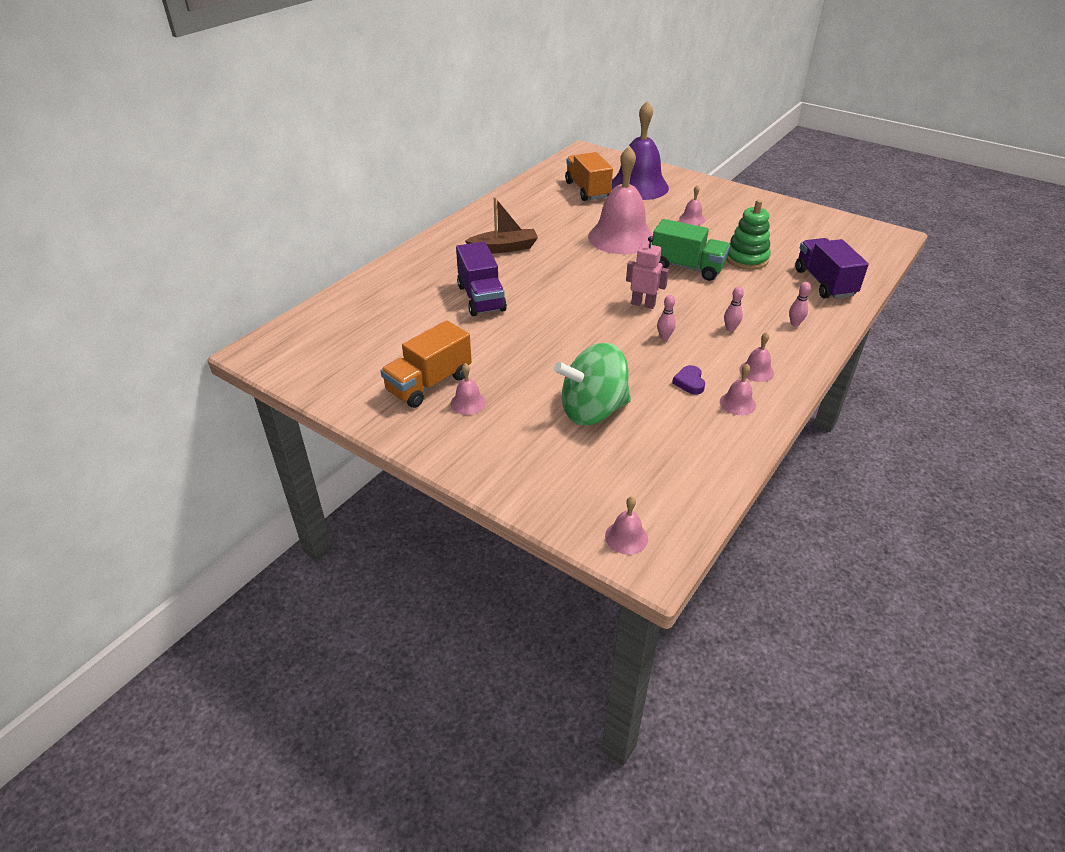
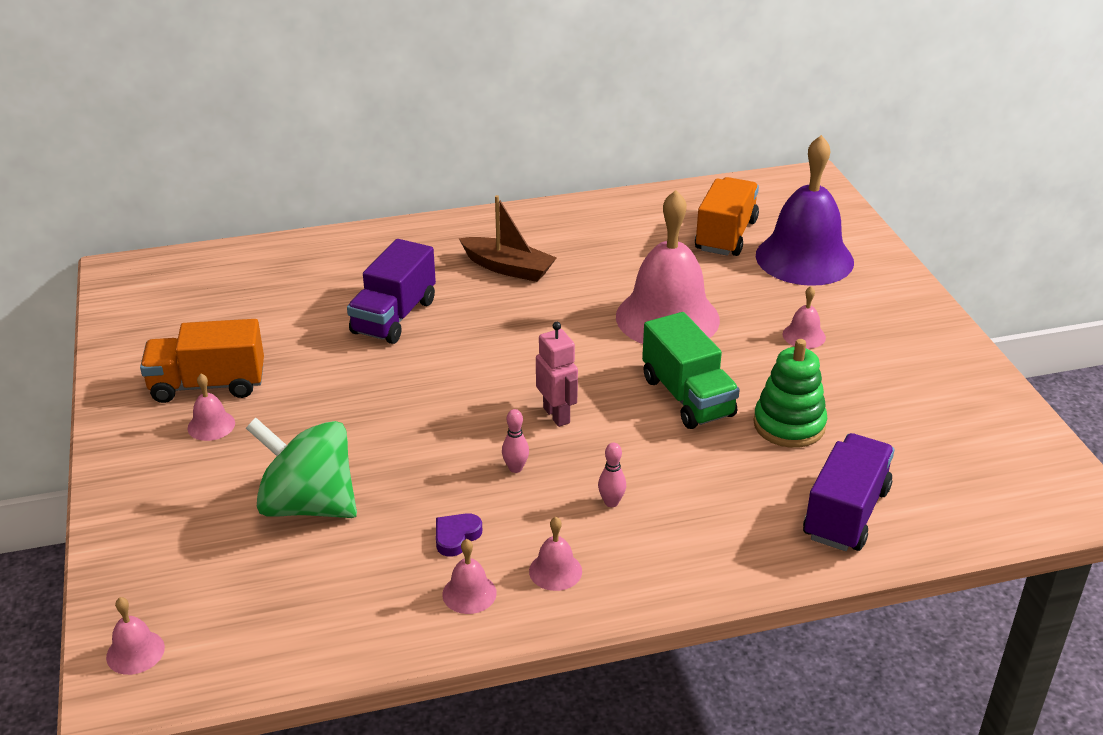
camera: 40 degrees right, 5 degrees down
(795, 324) = (706, 543): pink bowling pin -> none

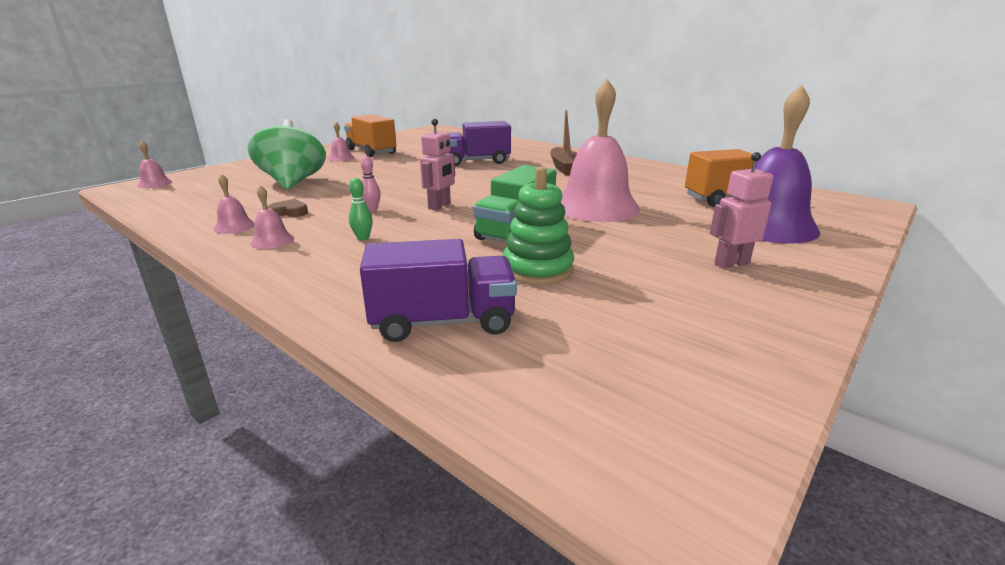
camera: 55 degrees right, 10 degrees down
(456, 537) = (289, 212): purple heart -> brown heart
(611, 502) = (363, 238): pink bowling pin -> green bowling pin
(804, 336) = (667, 247): pink bell -> none
(860, 324) = (731, 263): none -> pink robot

